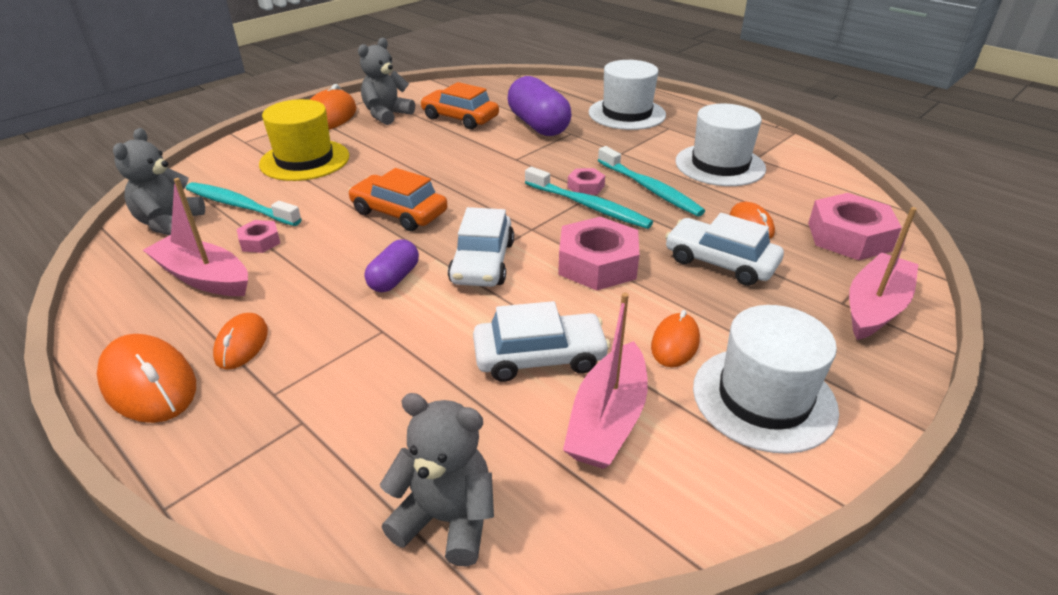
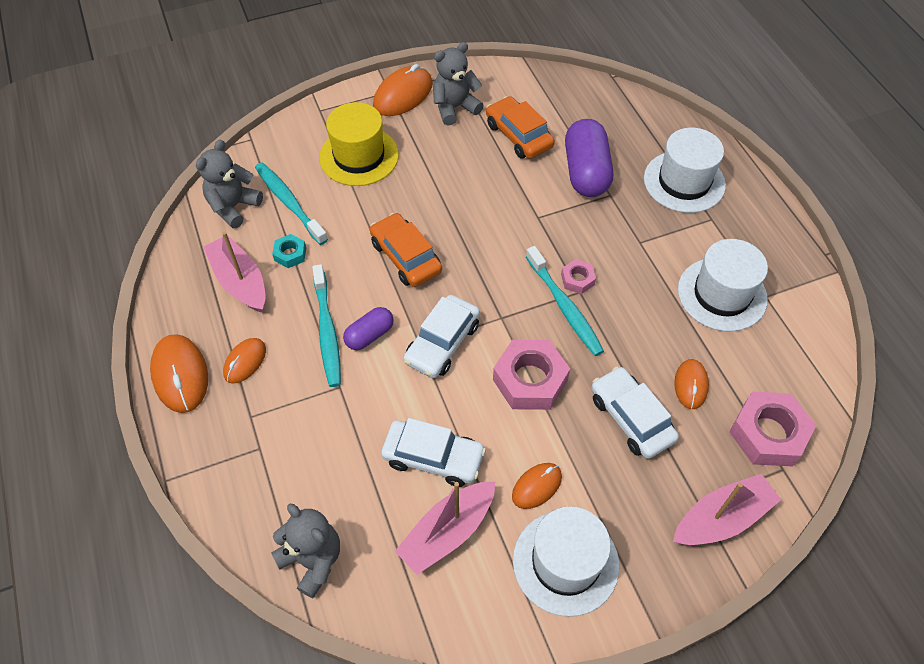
camera: 25 degrees right, 20 degrees up
(260, 242) = (290, 254): pink nut -> turquoise nut
(650, 189) = (633, 304): turquoise toothbrush -> turquoise toothbrush (327, 331)

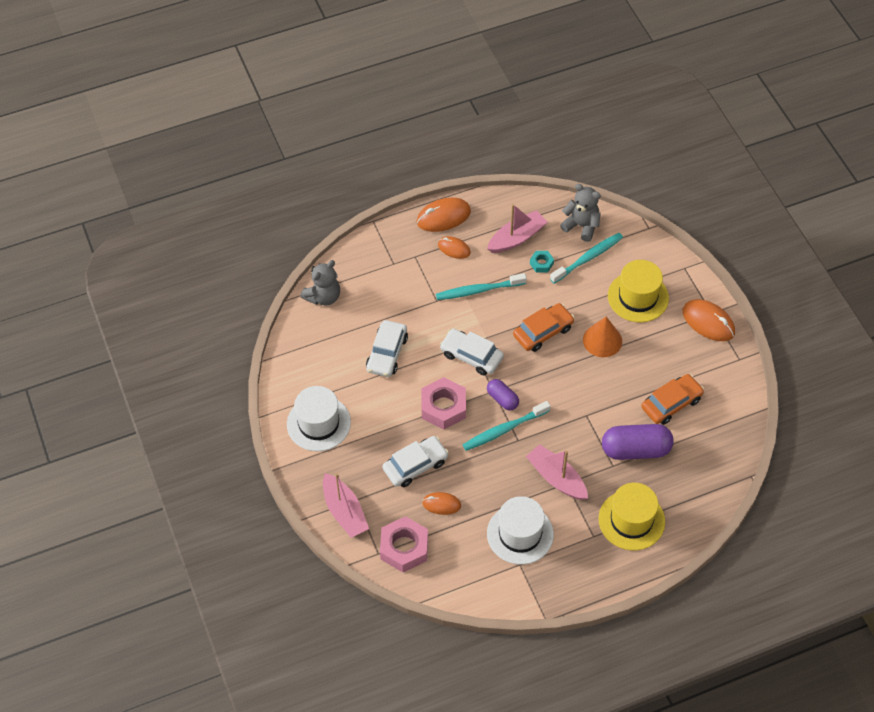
camera: 90 degrees right, 0 degrees up
(369, 335) = (476, 314): purple capsule -> purple capsule (502, 399)
(423, 195) = (602, 340): none -> orange cone
(447, 532) = (338, 362): pink boat -> pink boat (556, 478)
(455, 108) = (698, 358): grey teddy bear -> none
(536, 486) = (367, 409): orange mouse -> none
(577, 279) = (528, 439): pink nut -> none
(684, 182) = (631, 520): white hat -> yellow hat

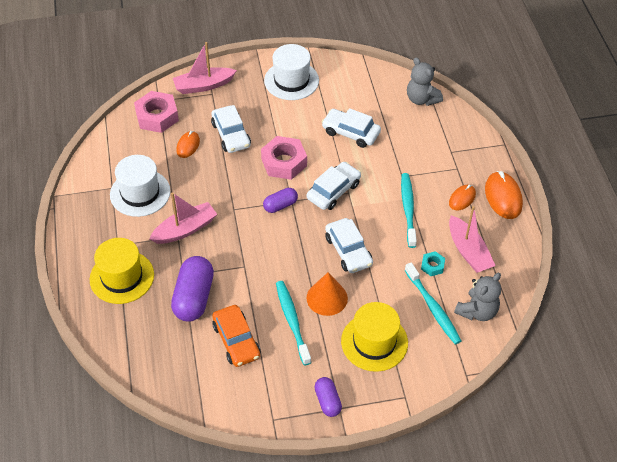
camera: 100 degrees right, 5 degrees down
(504, 430) = (247, 201): turquoise toothbrush -> turquoise toothbrush (292, 321)
(543, 332) = (348, 251): orange car -> white car
(708, 322) = (327, 401): orange mouse -> purple capsule

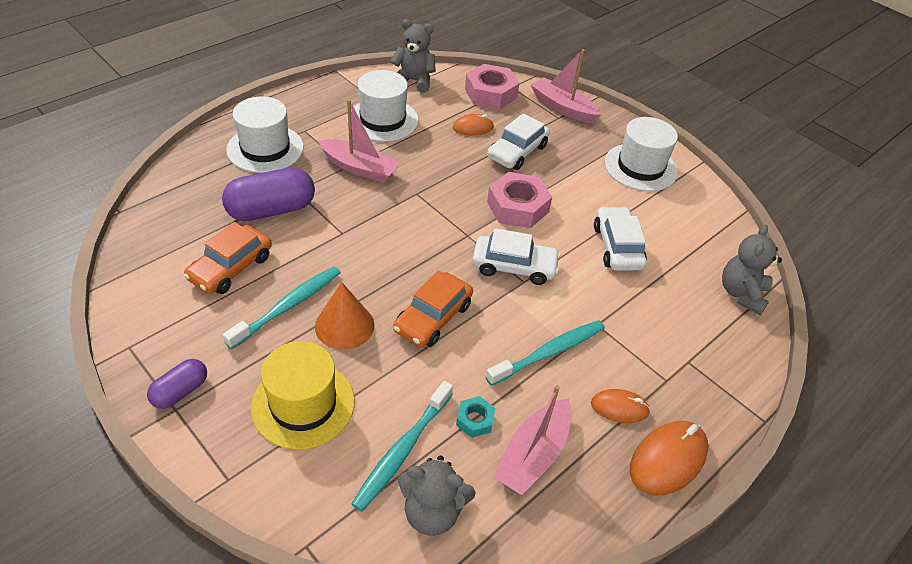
camera: 55 degrees right, 5 degrees down
(107, 153) = (414, 81): none -> grey teddy bear
(122, 277) = (265, 148): yellow hat -> white hat
(280, 205) = (453, 228): purple capsule -> none
(348, 251) = (433, 317): white car -> orange car

